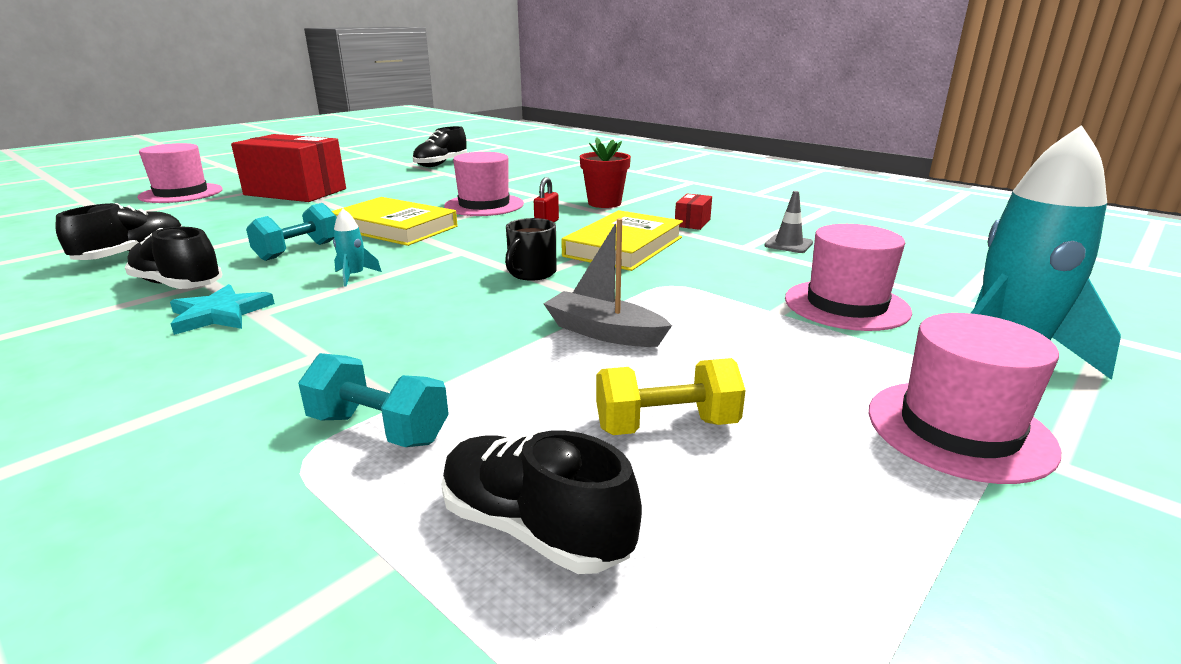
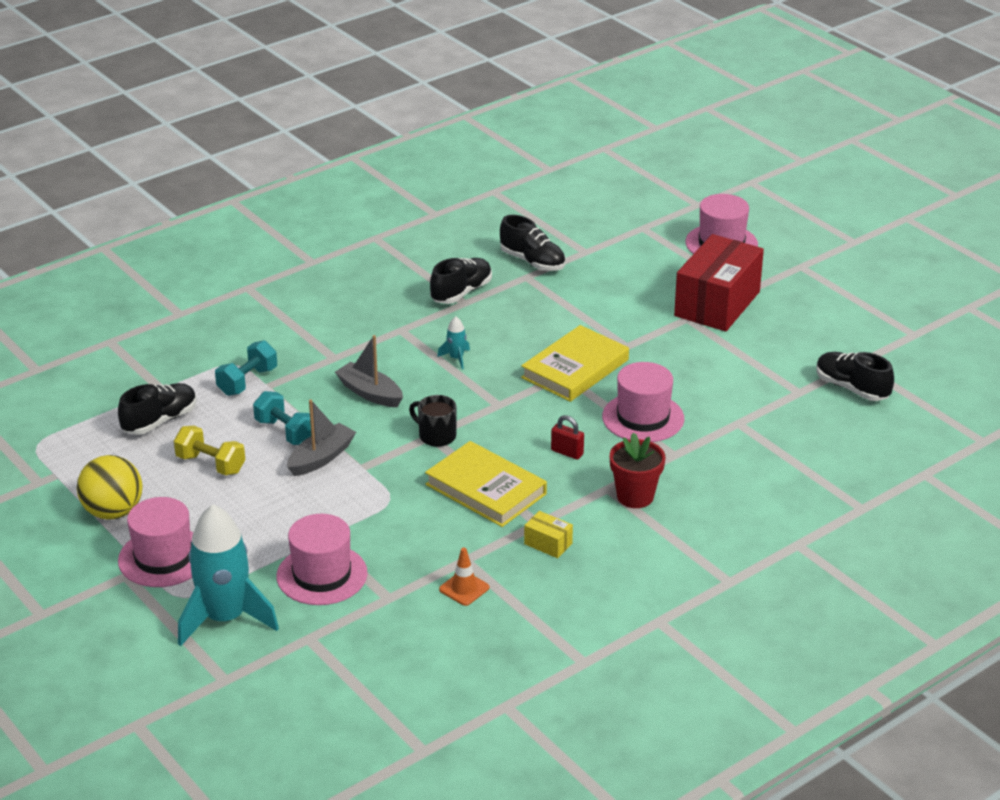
camera: 100 degrees right, 10 degrees up
(220, 314) = (404, 316): turquoise star -> none
(298, 251) = (522, 328): turquoise dumbbell -> turquoise dumbbell (285, 432)
(432, 317) = (370, 393): none -> grey boat
(666, 426) = (211, 464): yellow dumbbell -> yellow dumbbell turned 60 degrees counterclockwise
(692, 223) = (548, 544): red box -> yellow box
(788, 244) = (464, 588): grey traffic cone -> orange traffic cone
(905, 527) = (113, 512): none -> yellow ball

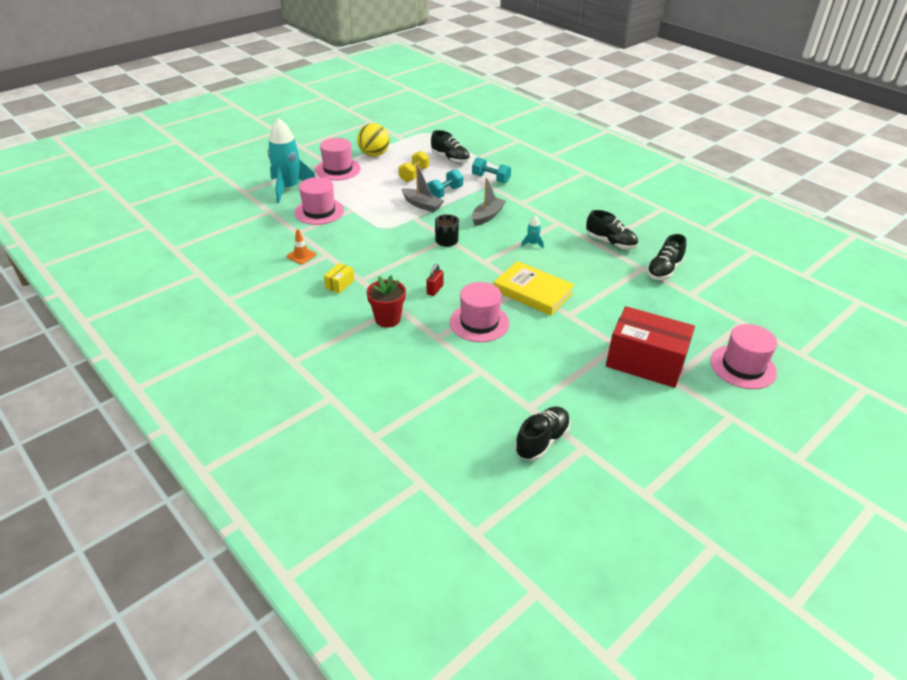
camera: 85 degrees right, 5 degrees up
(486, 489) = (394, 260): yellow book -> none

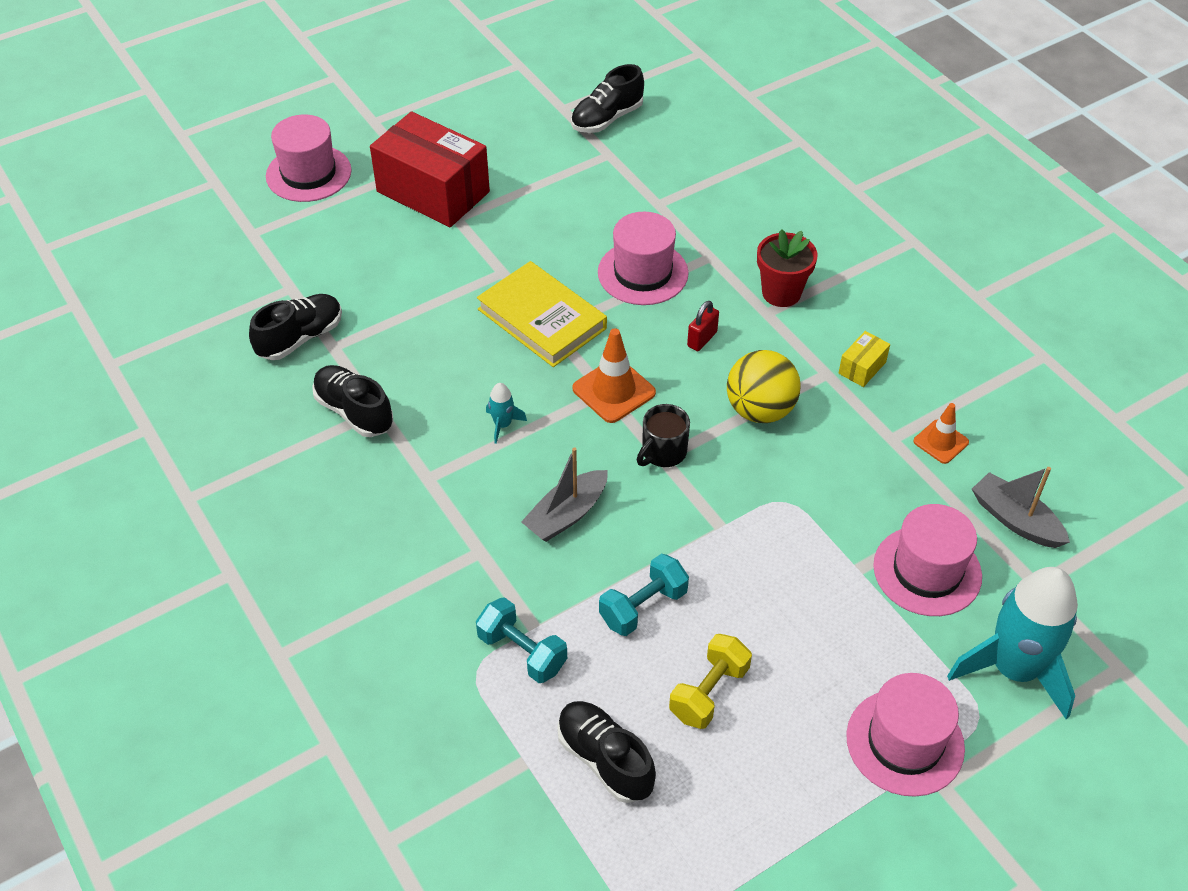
camera: 170 degrees left, 10 degrees up
(374, 154) = (811, 809): yellow ball -> yellow ball (760, 410)
(422, 205) = (701, 568): grey boat -> grey boat (1015, 520)
(479, 262) = (614, 391): none -> orange traffic cone

